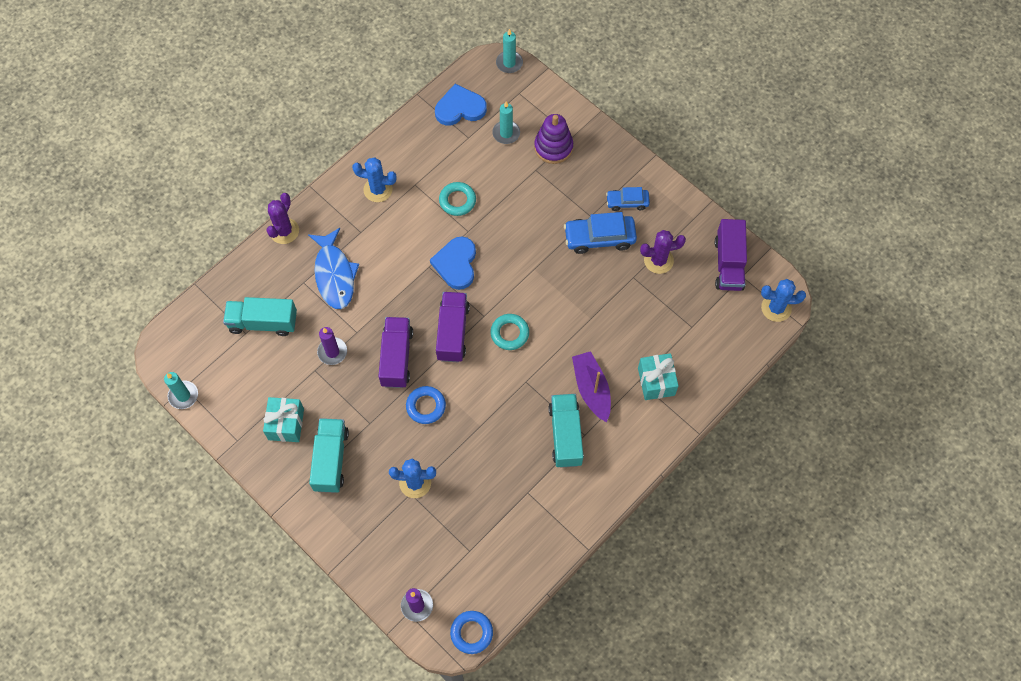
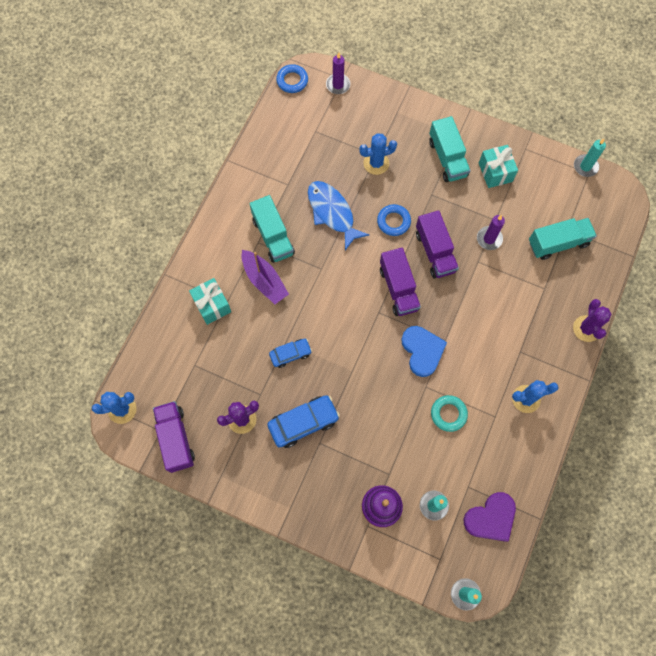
camera: 160 degrees right, 5 degrees up
(334, 274) = (522, 304): blue fish -> blue fish (332, 213)
(460, 108) = (491, 518): blue heart -> purple heart
(509, 333) = (350, 304): turquoise ring -> none
(627, 202) = (289, 470): blue car -> blue car (290, 354)

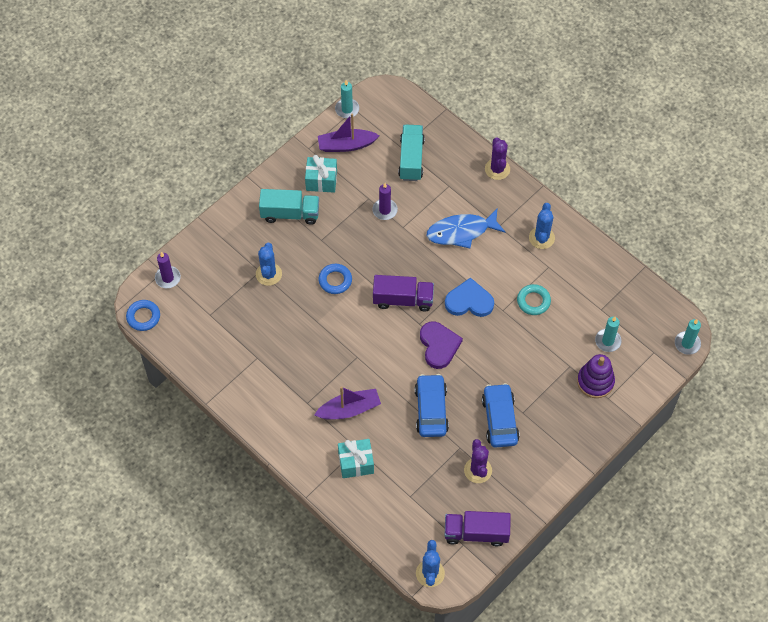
camera: 70 degrees left, 10 degrees down
(273, 236) = (307, 388): turquoise truck -> none
(290, 354) = (431, 410): blue car -> blue car, size x1.64
(332, 213) = (304, 329): blue fish -> blue fish (461, 232)
(435, 252) = (379, 257): purple truck -> none
(491, 518) = (632, 302): purple heart -> purple heart (439, 346)
(545, 180) = (346, 145): none -> purple boat
(586, 328) = (497, 169): purple cactus -> purple cactus turned 60 degrees clockwise

